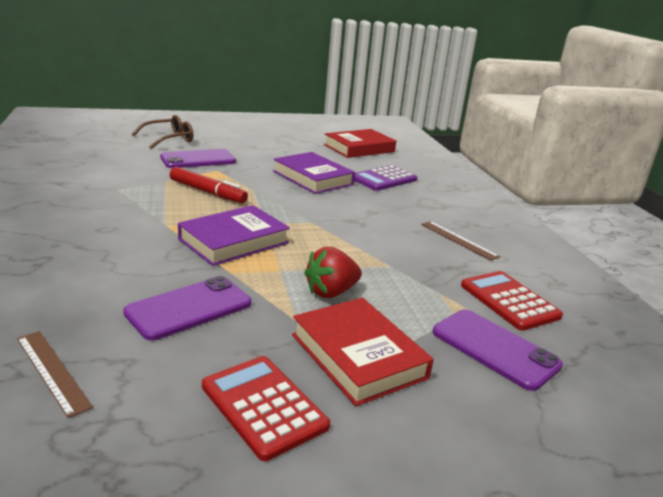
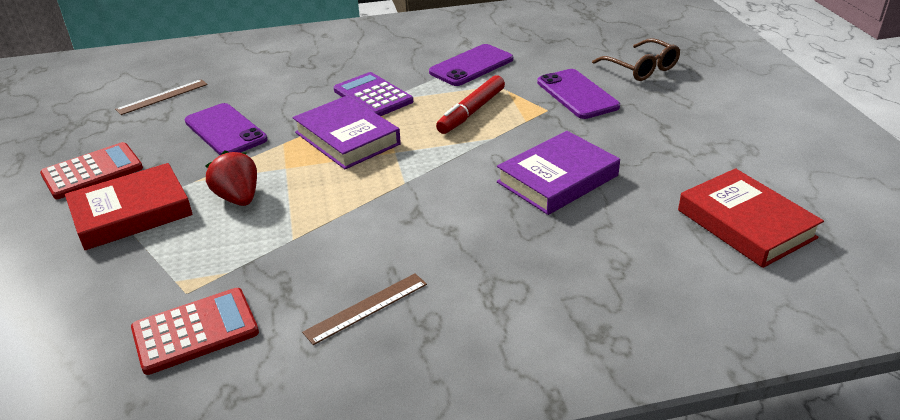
camera: 95 degrees right, 10 degrees up
(383, 179) = (591, 247): purple calculator -> purple calculator (373, 96)
(495, 348) = (109, 300): purple phone -> purple phone (471, 66)

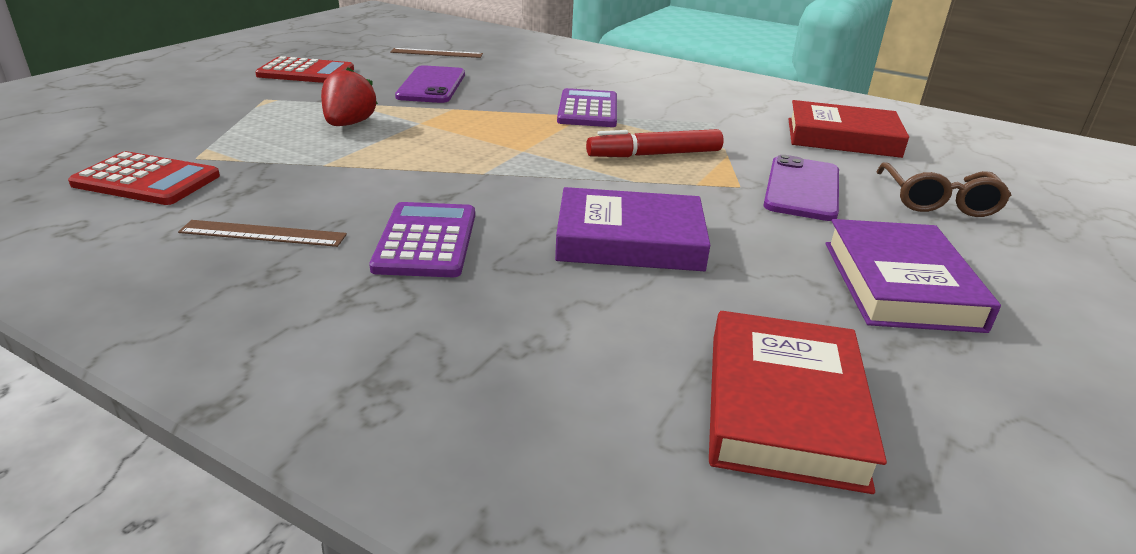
camera: 40 degrees right, 5 degrees down
(131, 213) = (273, 101): red book -> red book (842, 137)
(347, 138) = (505, 126): purple book -> purple book (900, 285)
(465, 247) = (426, 241): none -> purple calculator
(471, 66) = (727, 125): purple phone -> none

